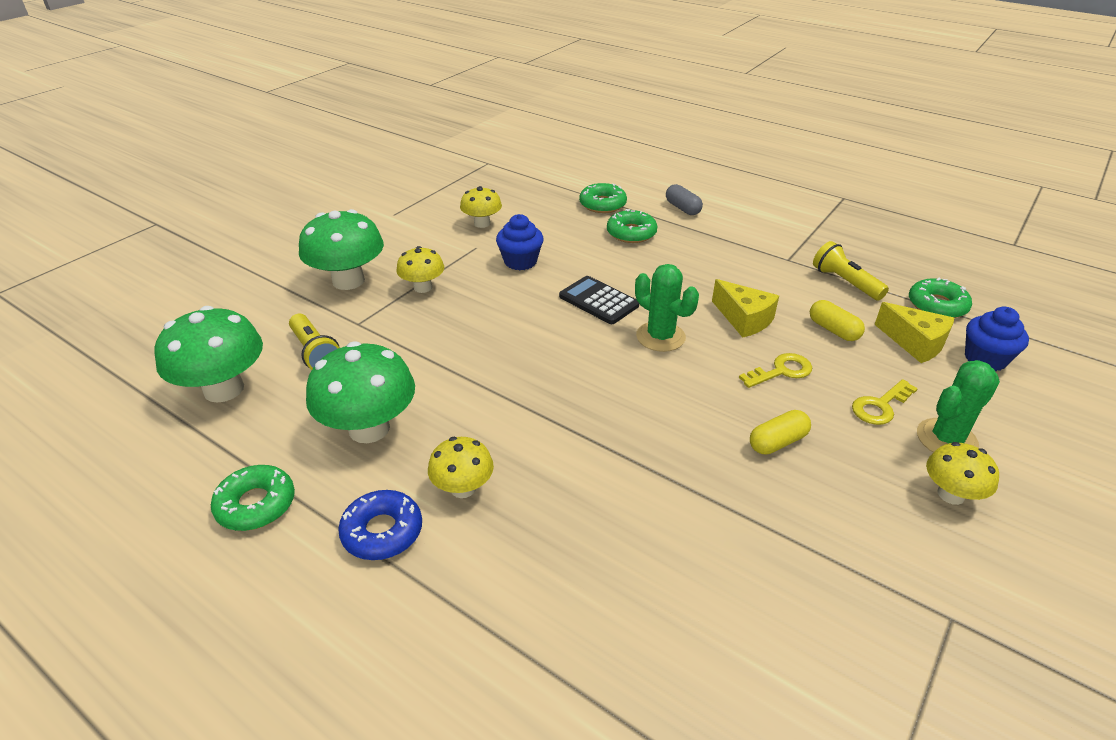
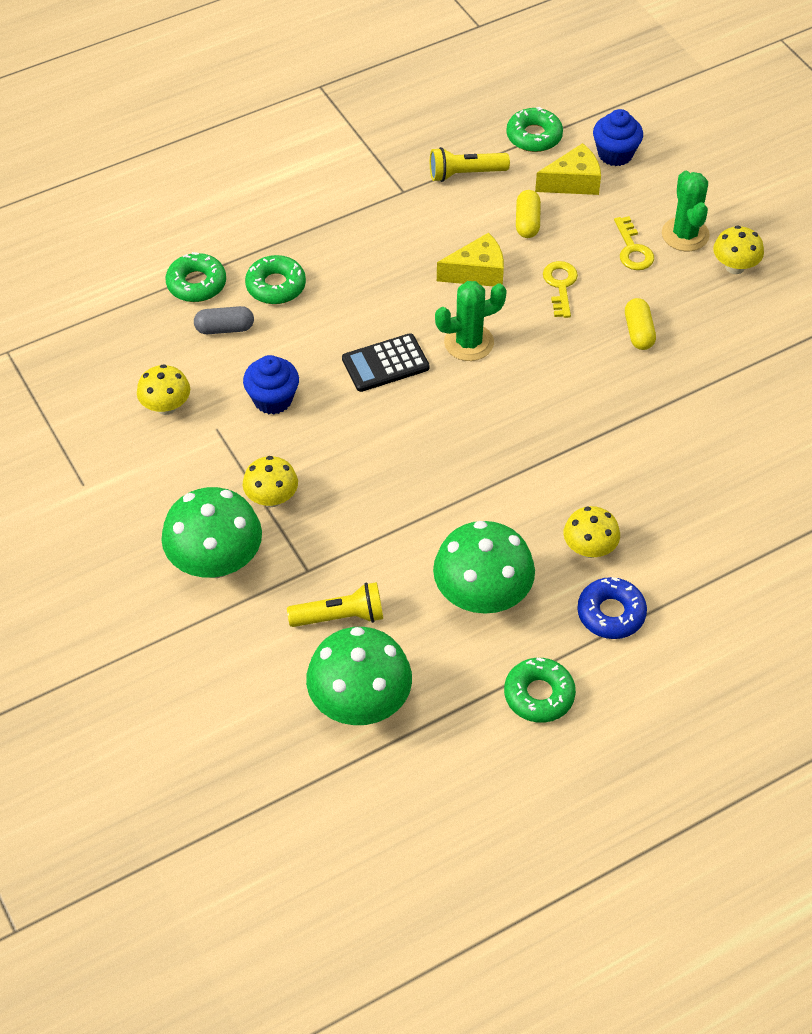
camera: 65 degrees left, 15 degrees up
(682, 208) = (253, 221): grey capsule -> grey capsule (225, 328)
(833, 330) = (527, 222): yellow capsule -> yellow capsule turned 75 degrees counterclockwise

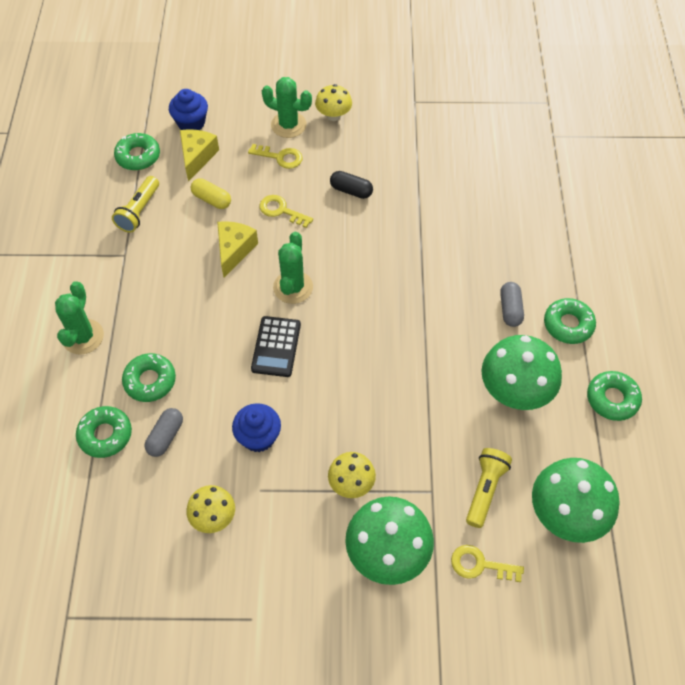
camera: 60 degrees left, 5 degrees up
(251, 647) = (480, 565): none -> yellow key
(287, 211) = (83, 337): none -> green cactus
(589, 548) = (510, 309): yellow mushroom -> grey capsule
(611, 613) = (568, 325): blue donut -> green donut
(638, 332) = (351, 190): yellow capsule -> black capsule

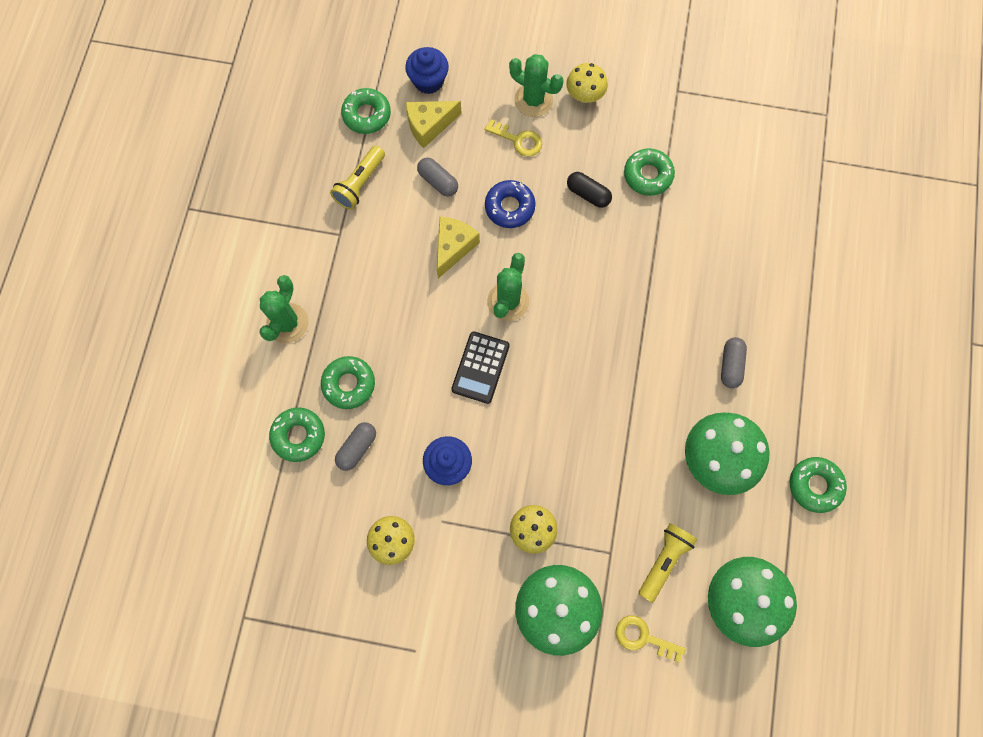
camera: 10 degrees right, 15 degrees up
(197, 157) = (429, 126): yellow cheese -> yellow cheese turned 135 degrees counterclockwise
(212, 199) = (438, 181): yellow capsule -> grey capsule
(281, 211) = (509, 207): yellow key -> blue donut
(568, 325) = (788, 393): green donut -> green donut (647, 175)

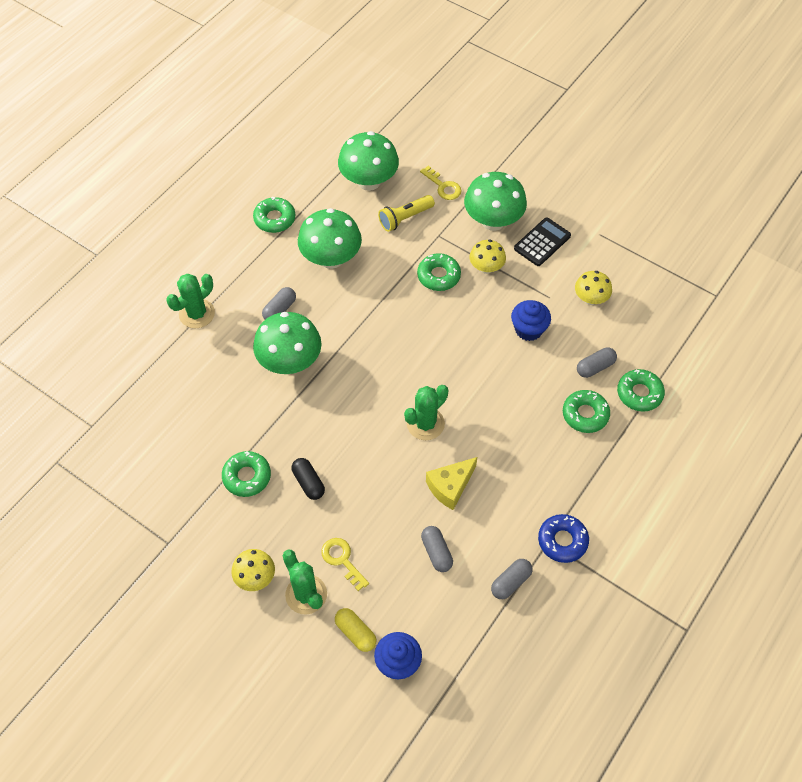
camera: 155 degrees left, 15 degrees down
(287, 323) = (621, 483): green cactus -> green cactus (197, 314)
(360, 184) = (510, 582): yellow flashlight -> grey capsule
(367, 115) = (476, 652): green donut -> green donut (438, 276)
(429, 126) = (419, 612): yellow cheese -> none
(475, 88) = (355, 633): none -> yellow capsule
(480, 367) = (472, 384): black calculator -> black calculator (542, 242)
(509, 207) = (383, 501): blue donut -> blue donut (562, 541)
(681, 309) = (290, 362): none -> green mushroom

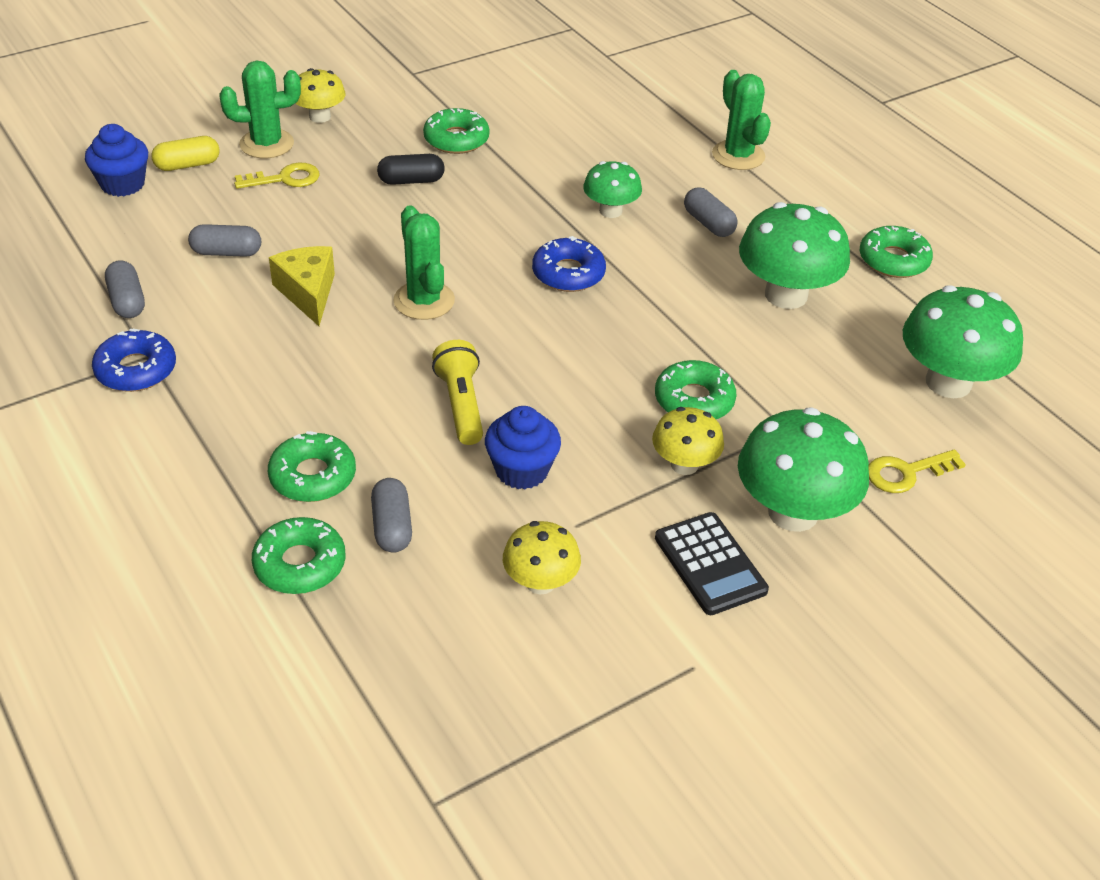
camera: 110 degrees right, 15 degrees down
(290, 362) = (610, 211): green mushroom -> green mushroom, size x0.57
(363, 362) = (568, 273): none -> blue donut
(405, 218) = (842, 400): yellow flashlight -> yellow flashlight (461, 404)

